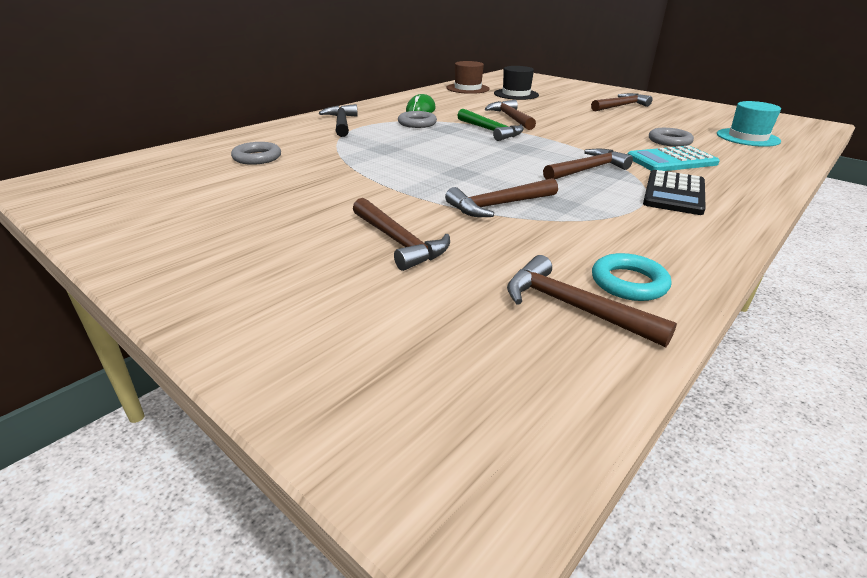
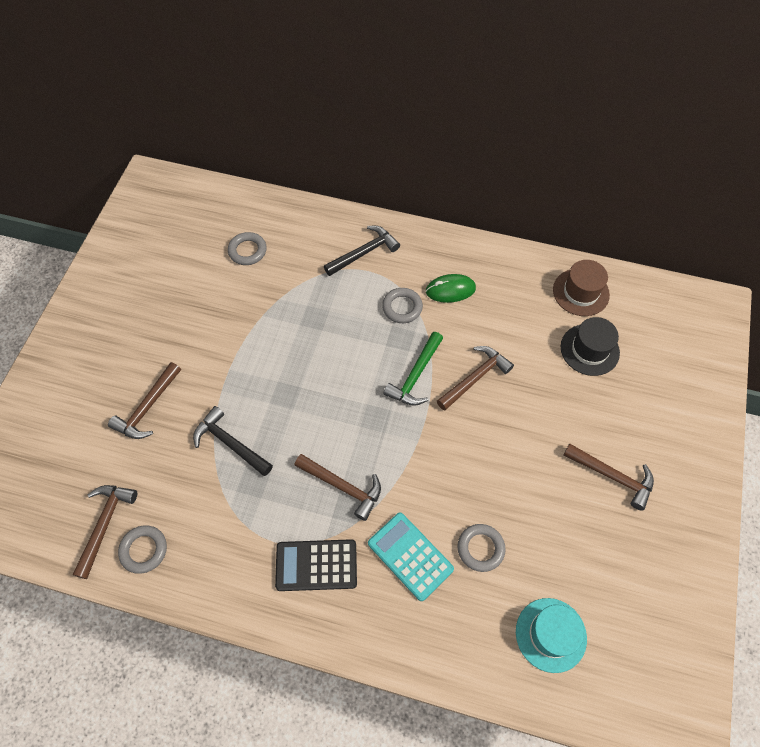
camera: 65 degrees right, 30 degrees up
(498, 205) = (230, 443): brown hammer -> black hammer
(628, 283) = (144, 550): turquoise ring -> grey ring

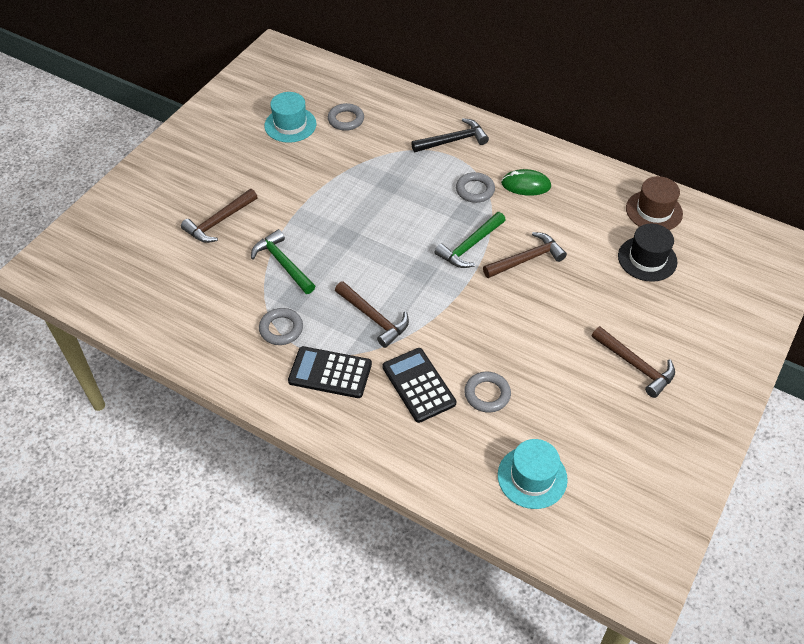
camera: 15 degrees right, 10 degrees down
(105, 524) = (154, 301): brown hammer -> none
(144, 550) = (182, 327): grey ring -> grey ring (281, 329)
(191, 269) = (290, 125): none -> turquoise hat
(230, 443) = (283, 263): black hammer -> green hammer
(410, 556) = (418, 385): turquoise calculator -> black calculator

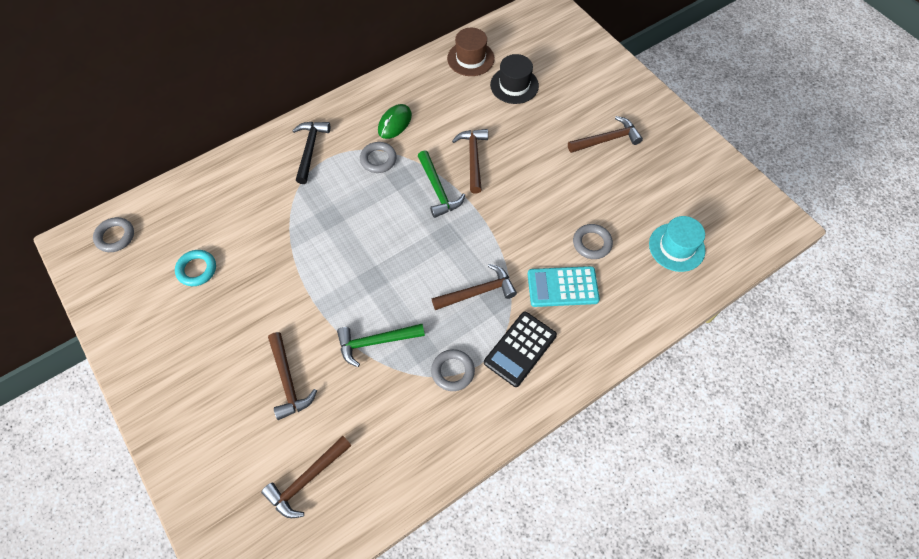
camera: 65 degrees left, 10 degrees up
(140, 268) = (306, 480): none -> brown hammer
(290, 125) = (197, 269): turquoise hat -> turquoise ring
(346, 120) = (224, 220): grey ring -> grey ring (115, 236)
(418, 385) = (562, 287): black calculator -> turquoise calculator

